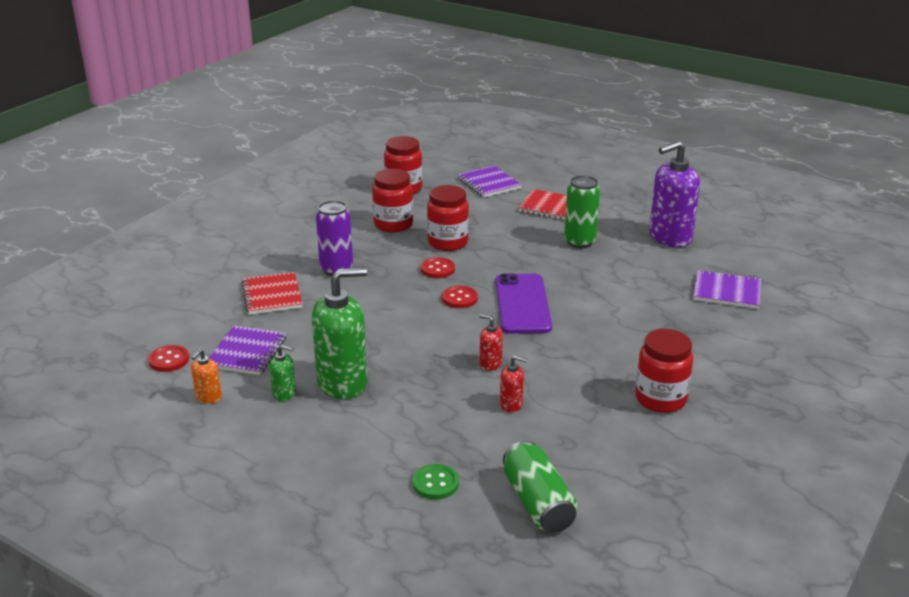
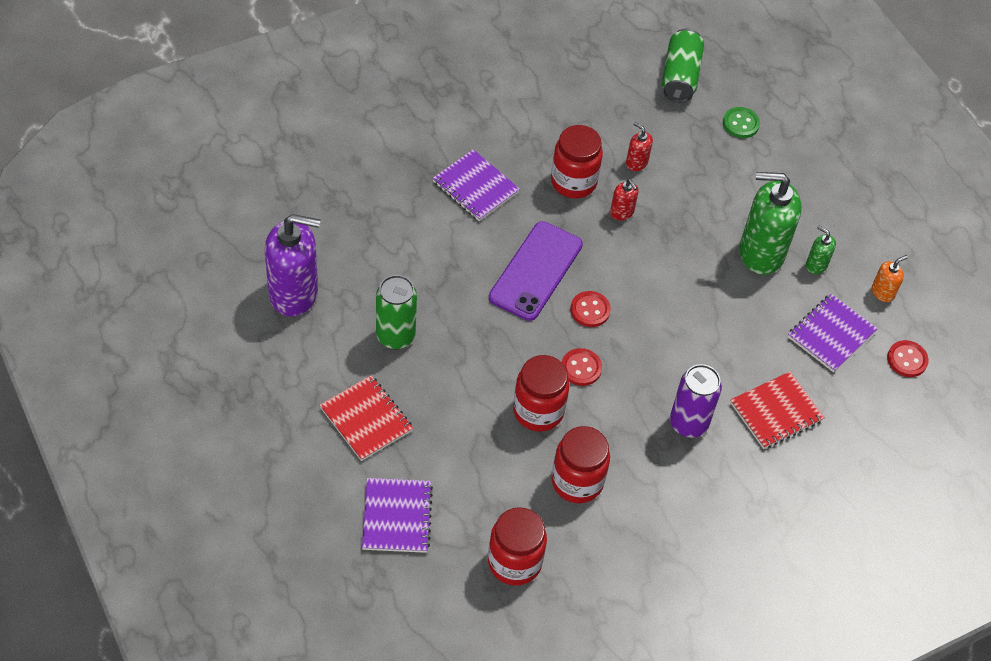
camera: 155 degrees left, 25 degrees up
(272, 295) = (776, 412): red notebook -> red notebook turned 45 degrees clockwise
(660, 399) = (515, 111): red jar -> red jar (573, 182)
(727, 291) = (330, 190): purple notebook -> purple notebook (475, 187)

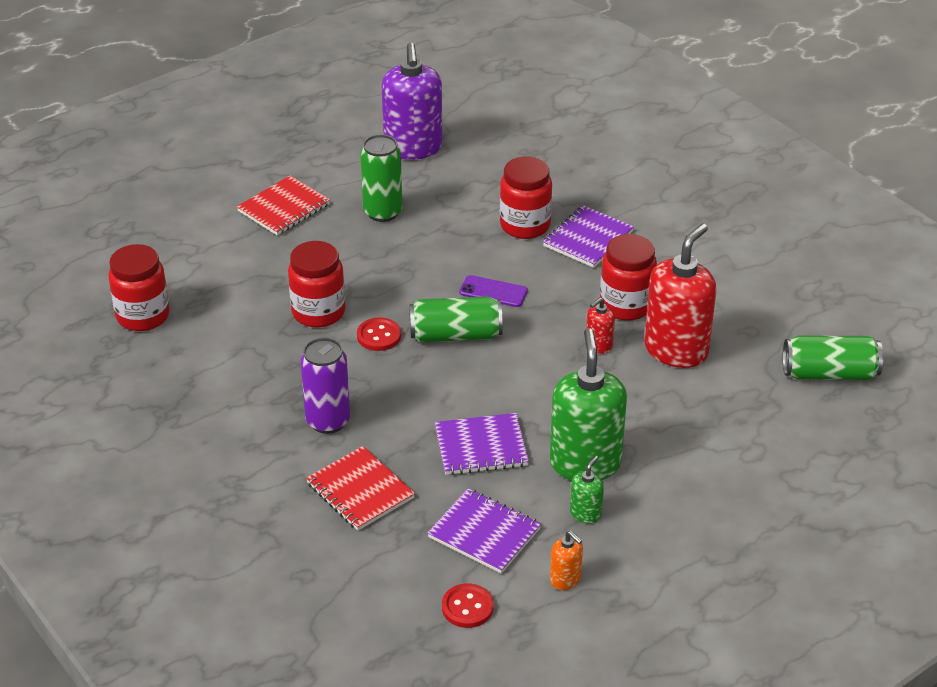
camera: 85 degrees right, 15 degrees down
(397, 516) = (182, 239): purple notebook -> purple notebook (481, 446)
(536, 271) = (493, 292): purple phone -> purple phone, size x0.53
(577, 481) = (240, 347): red jar -> red jar (525, 225)
(590, 310) = (455, 335): red button -> green can
(636, 163) = (676, 350): red soap dispenser -> red soap dispenser, size x2.24
(740, 124) = (781, 431): green button -> none

